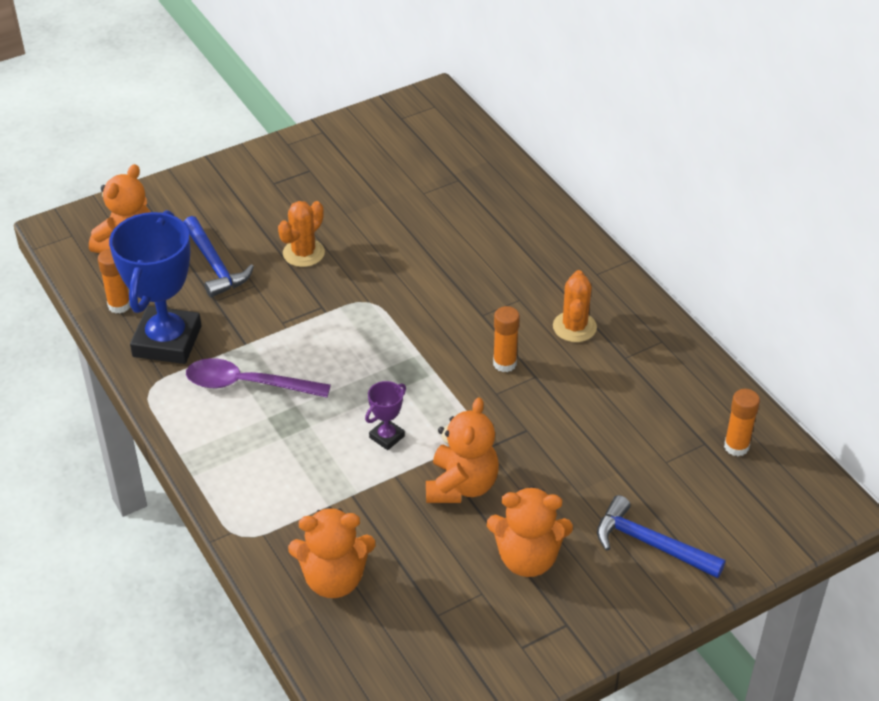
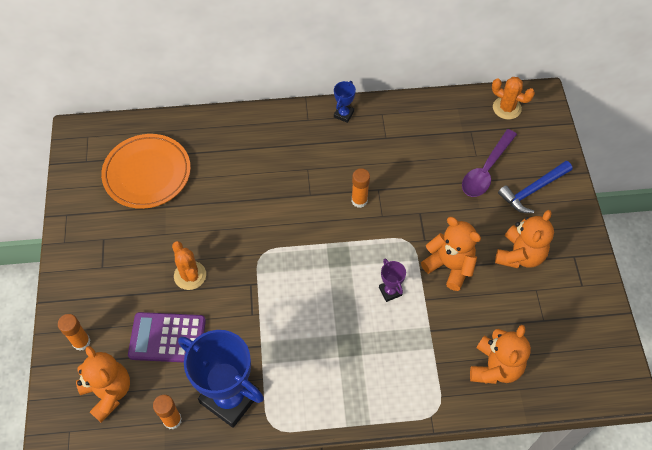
camera: 65 degrees left, 15 degrees up
(215, 265) = (167, 338): blue hammer -> purple calculator
(246, 384) = (300, 359): purple spoon -> purple spoon (485, 170)
(417, 169) = (147, 173): none -> orange plate
(574, 327) = (347, 151): orange cactus -> orange cactus (506, 108)
(631, 304) = (343, 114): none -> blue trophy
(736, 446) = (480, 118): orange glue stick -> orange glue stick (81, 342)

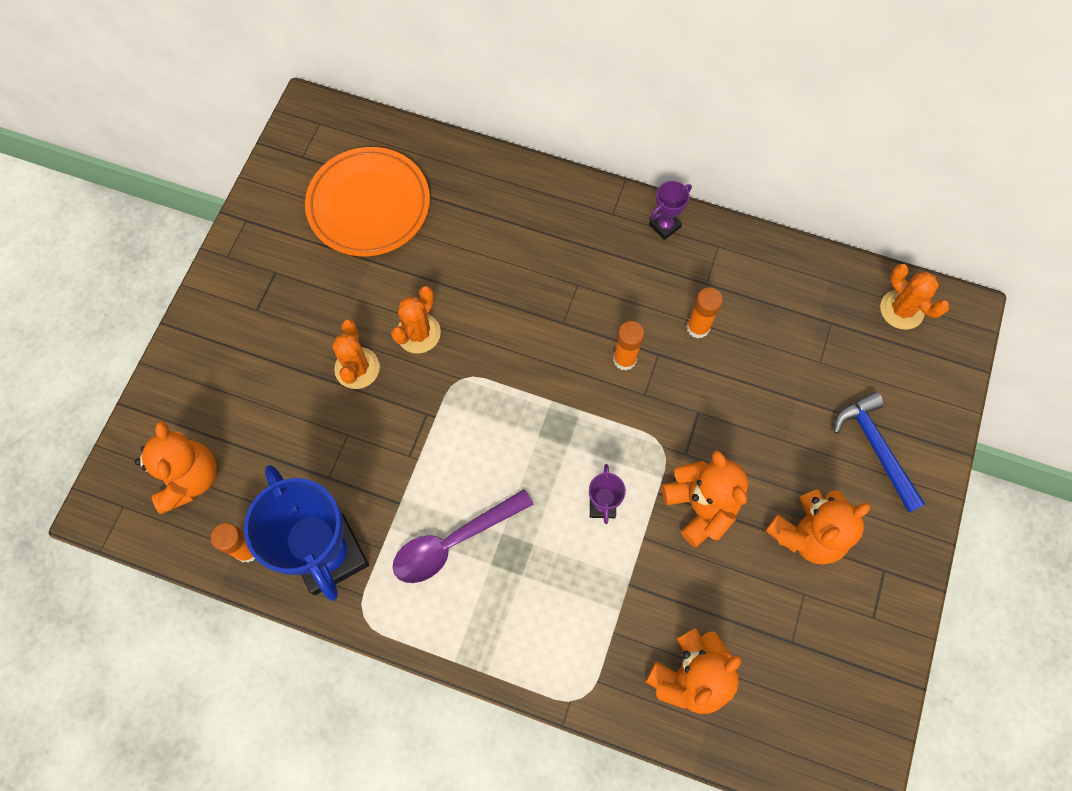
camera: 25 degrees right, 10 degrees up
(81, 342) = (188, 398): orange glue stick -> orange glue stick (698, 327)
(167, 338) = (291, 439): purple calculator -> none
(220, 238) = (418, 333): none -> orange cactus
(343, 114) = (665, 225): blue trophy -> purple trophy
(485, 170) = (822, 390): purple spoon -> purple spoon (453, 542)
(533, 190) = (875, 448): blue hammer -> blue hammer turned 75 degrees clockwise

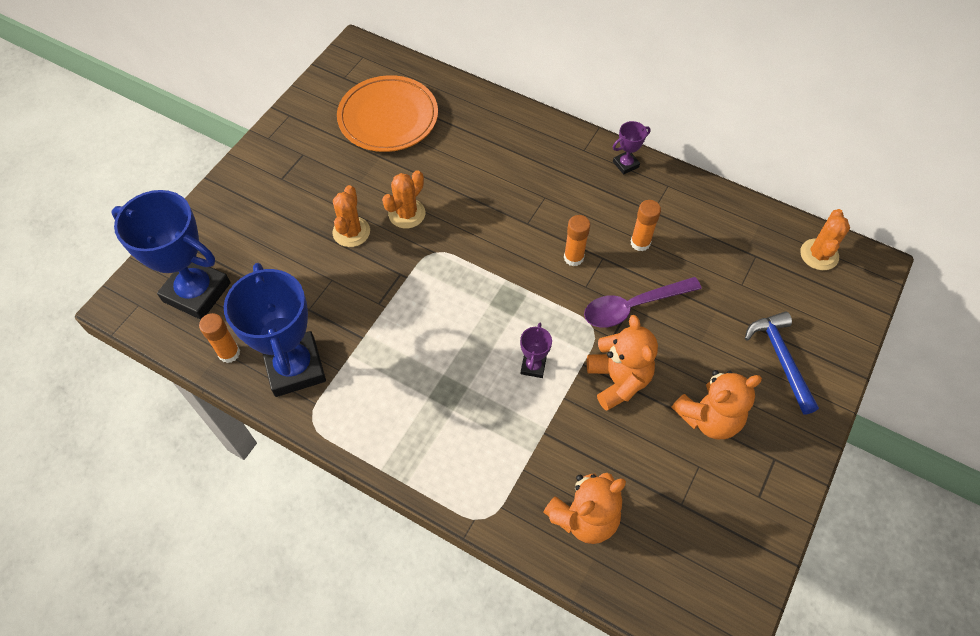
camera: 10 degrees right, 10 degrees down
(189, 478) = (197, 292): orange teddy bear -> blue trophy
(453, 542) = (400, 375): purple spoon -> purple spoon (632, 307)
(901, 309) = (819, 255): orange cactus -> orange cactus turned 45 degrees clockwise

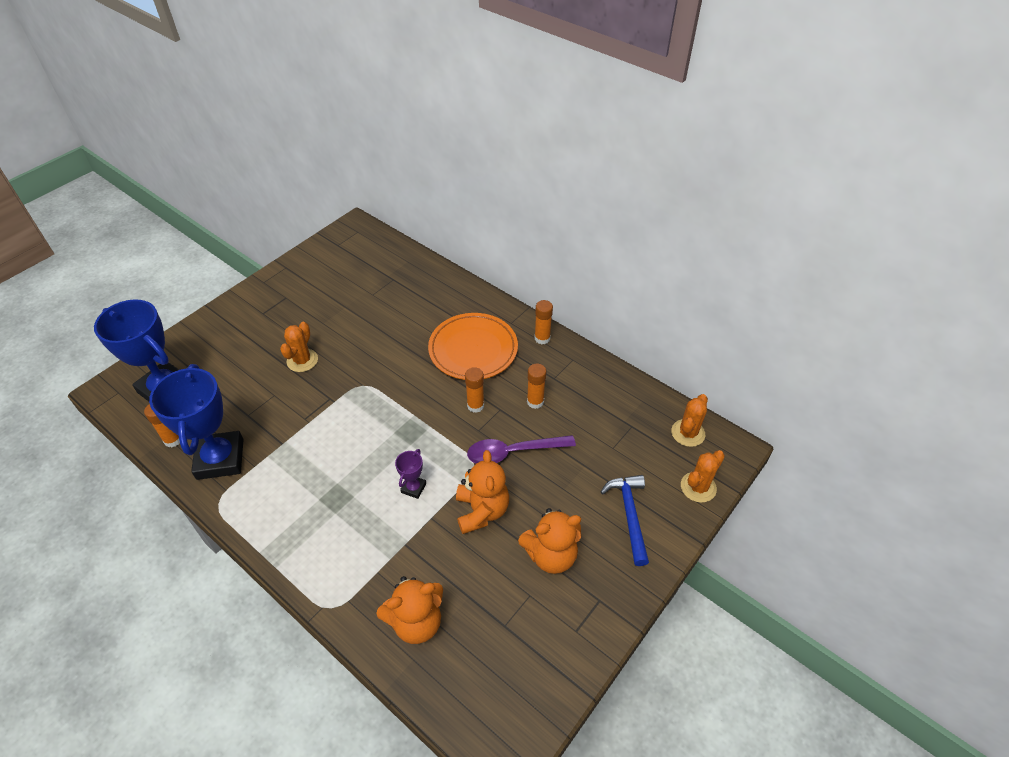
camera: 10 degrees right, 10 degrees down
(388, 118) = (361, 278): orange plate -> orange plate (473, 349)
(407, 214) = (351, 353): orange cactus -> orange cactus (698, 487)
(625, 164) = (542, 338): purple trophy -> orange glue stick

